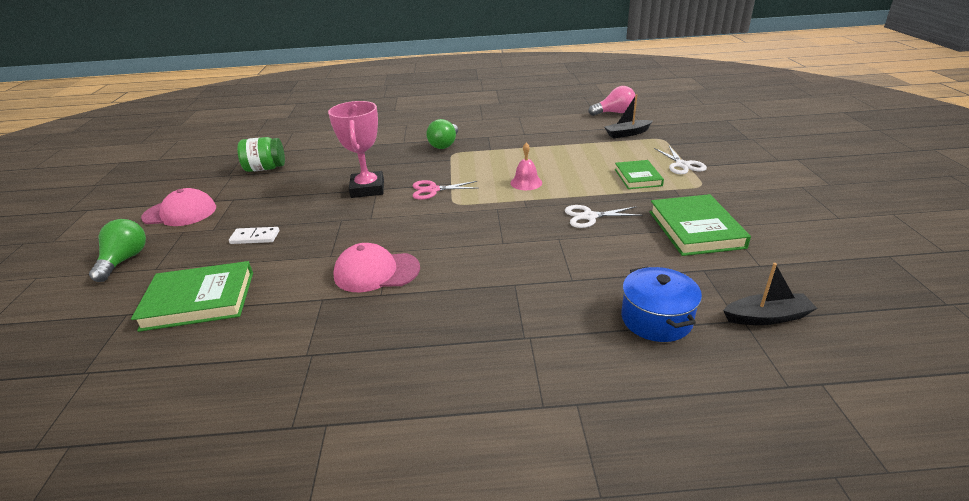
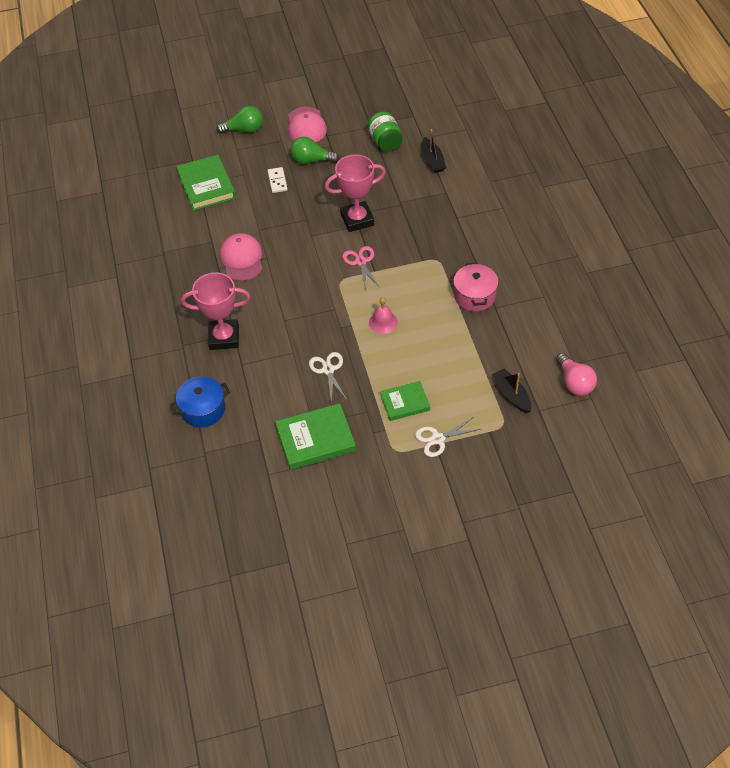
camera: 80 degrees right, 20 degrees up
(445, 144) = (456, 249): green light bulb -> green light bulb (311, 160)
(507, 140) = (474, 296): none -> pink pot
(519, 293) = (224, 337): none -> pink trophy
(767, 317) = (208, 468): black boat -> black boat (432, 160)

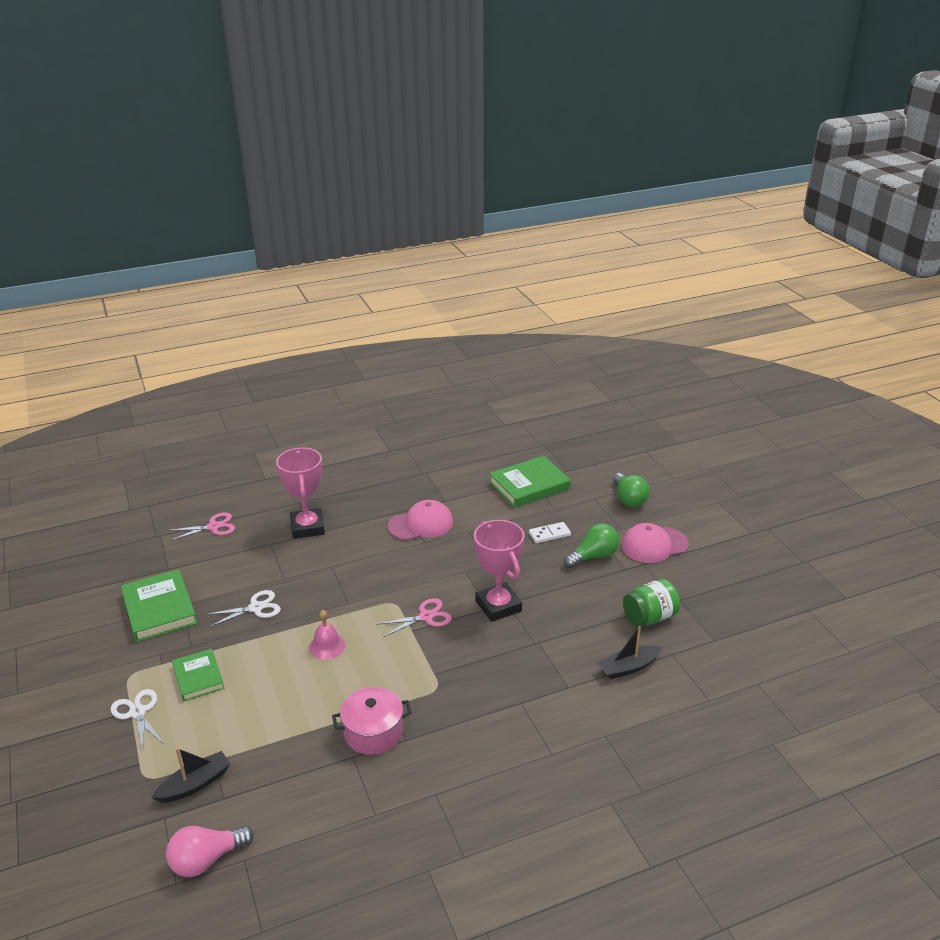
camera: 80 degrees right, 20 degrees down
(203, 409) = (213, 527): blue pot -> pink scissors
(311, 160) = (593, 556): green light bulb -> green light bulb turned 60 degrees clockwise

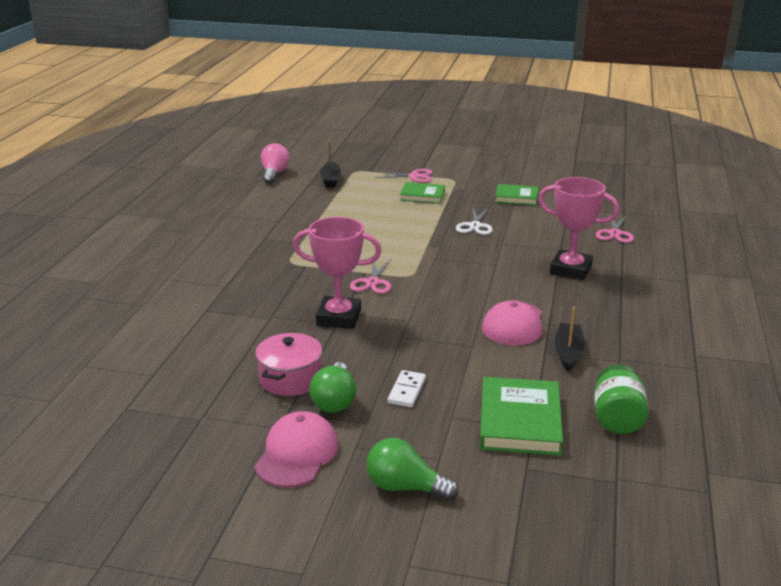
camera: 125 degrees right, 5 degrees down
(137, 712) = (414, 176): white scissors -> pink scissors
(159, 609) = (516, 197): green book -> green book, size x0.63
(327, 646) = (394, 238): pink bell -> none
(373, 732) = (287, 231): pink pot -> pink pot (290, 379)
(628, 667) = (177, 345): black boat -> black boat (568, 353)
(649, 617) = (208, 387): green jar -> green jar (617, 418)

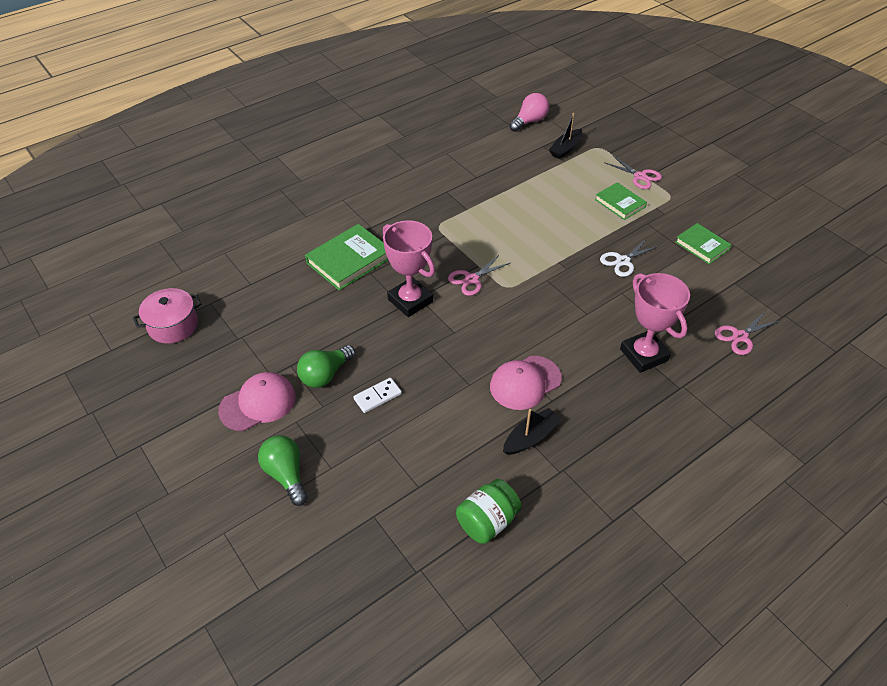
camera: 40 degrees right, 20 degrees up
(290, 379) = (320, 338): pink pot -> pink pot (173, 325)
(519, 421) = (418, 474): green book -> green book (349, 260)

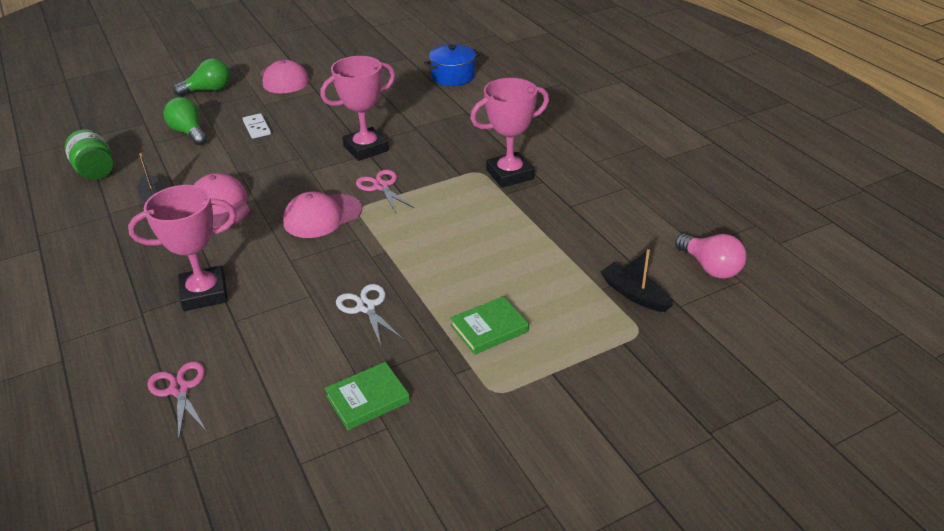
camera: 100 degrees right, 10 degrees down
(173, 325) = (387, 45): pink pot -> none
(261, 261) = (453, 76): none -> blue pot
(325, 375) = (296, 105): green light bulb -> green light bulb (189, 132)
(349, 260) = (439, 118): green book -> none
(439, 209) = (509, 174): none -> pink trophy
(523, 307) = (322, 216): none -> pink cap
(640, 176) = (553, 365): pink scissors -> none

